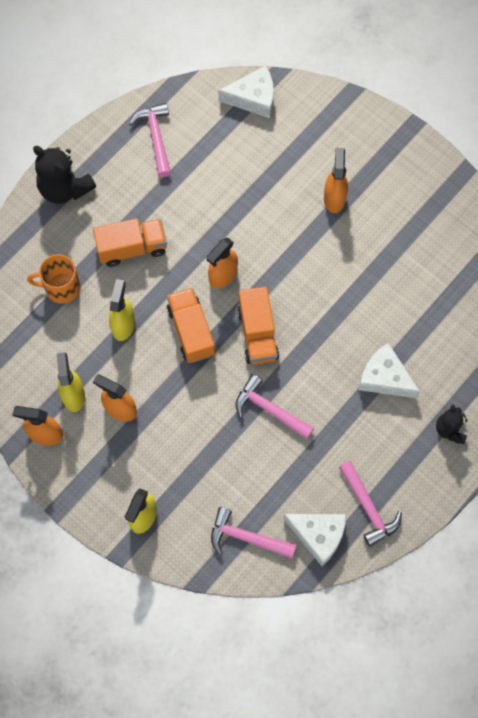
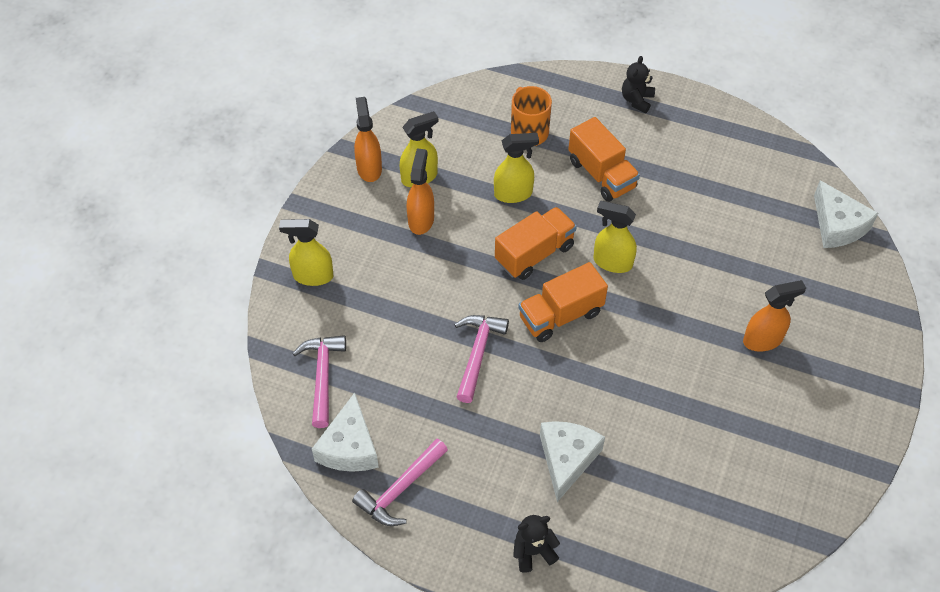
camera: 70 degrees right, 15 degrees down
(64, 188) = (637, 100): black teddy bear -> black teddy bear, size x0.59
(156, 137) = (737, 155): pink hammer -> none
(223, 275) = (612, 262): orange spray bottle -> yellow spray bottle

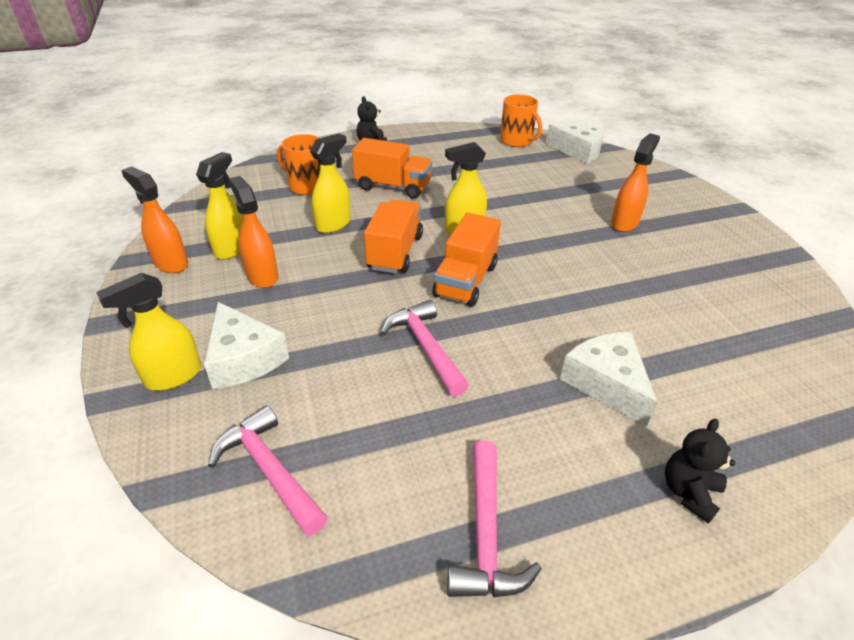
camera: 40 degrees left, 15 degrees down
(349, 447) = (376, 529): white cheese -> white cheese (243, 358)
(787, 174) = (516, 141): none -> orange mug

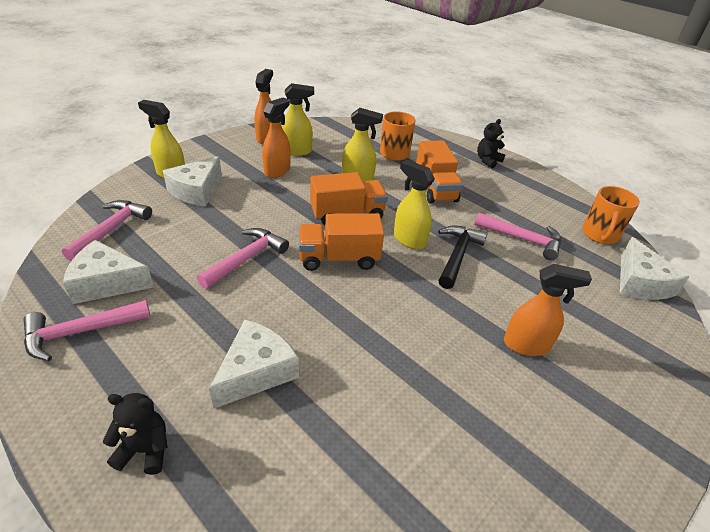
camera: 60 degrees right, 0 degrees up
(396, 491) = (107, 283): none -> white cheese
(501, 174) = (522, 239): none -> pink hammer
(503, 213) = (457, 256): none -> black hammer

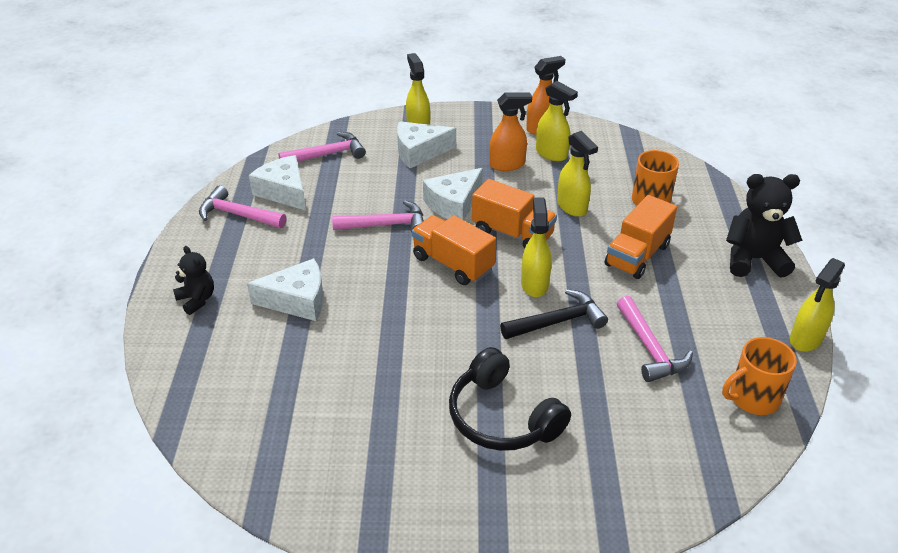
camera: 50 degrees right, 0 degrees up
(488, 160) = (753, 259): black teddy bear -> black teddy bear, size x1.71
(526, 345) = (502, 417): orange spray bottle -> black headphones
(568, 189) = (805, 339): none -> yellow spray bottle
(639, 282) = (711, 459): white cheese -> white cheese (454, 204)

